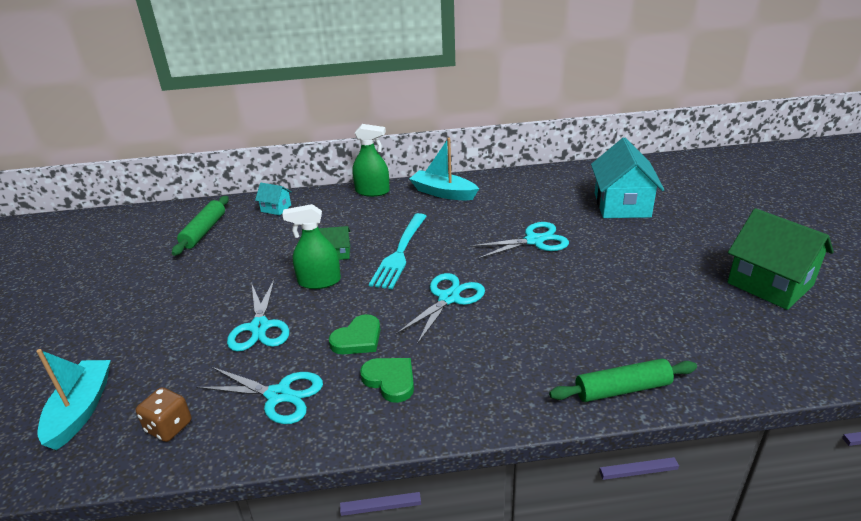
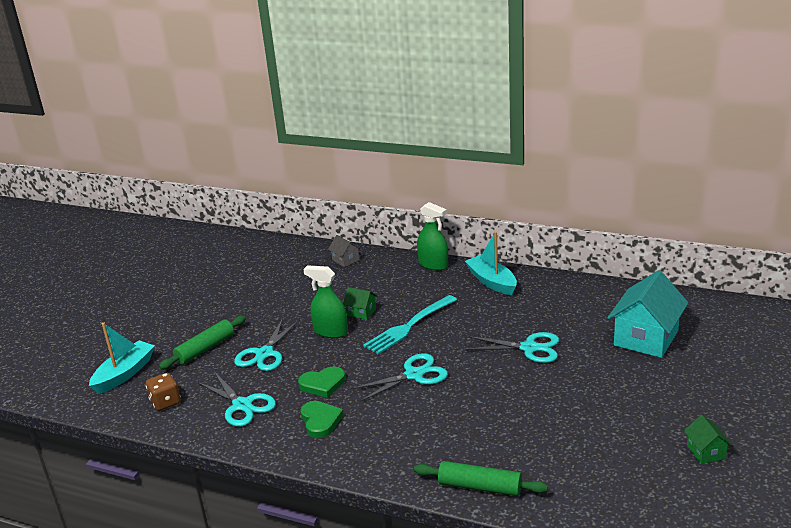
camera: 30 degrees right, 5 degrees down
(204, 231) = (280, 266): green rolling pin -> green rolling pin (205, 349)
(276, 208) = (345, 260): turquoise house -> grey house
(770, 284) = (706, 452): green house -> green house, size x0.47

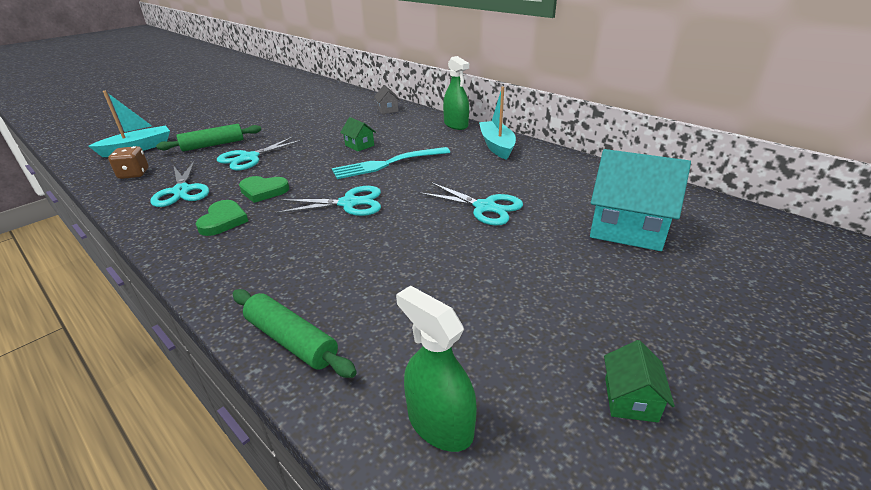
camera: 20 degrees right, 5 degrees up
(330, 331) = (319, 153): green spray bottle -> green spray bottle (440, 423)
(646, 338) = (627, 228): turquoise house -> turquoise house turned 60 degrees clockwise

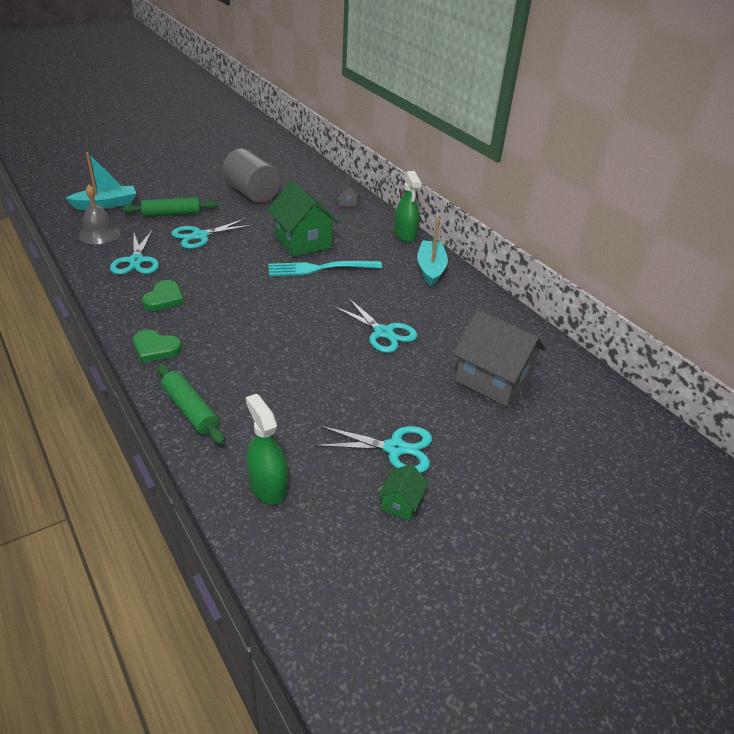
camera: 10 degrees right, 5 degrees up
(134, 174) = (99, 234): brown dice -> grey bell
(263, 191) = (203, 275): green heart -> green heart (155, 348)
(292, 117) = (252, 193): none -> grey cylinder
(349, 203) = (270, 304): turquoise scissors -> turquoise scissors (395, 448)
(359, 145) = (303, 242): green house -> green house, size x2.14
(627, 228) = (493, 380): turquoise house -> grey house

